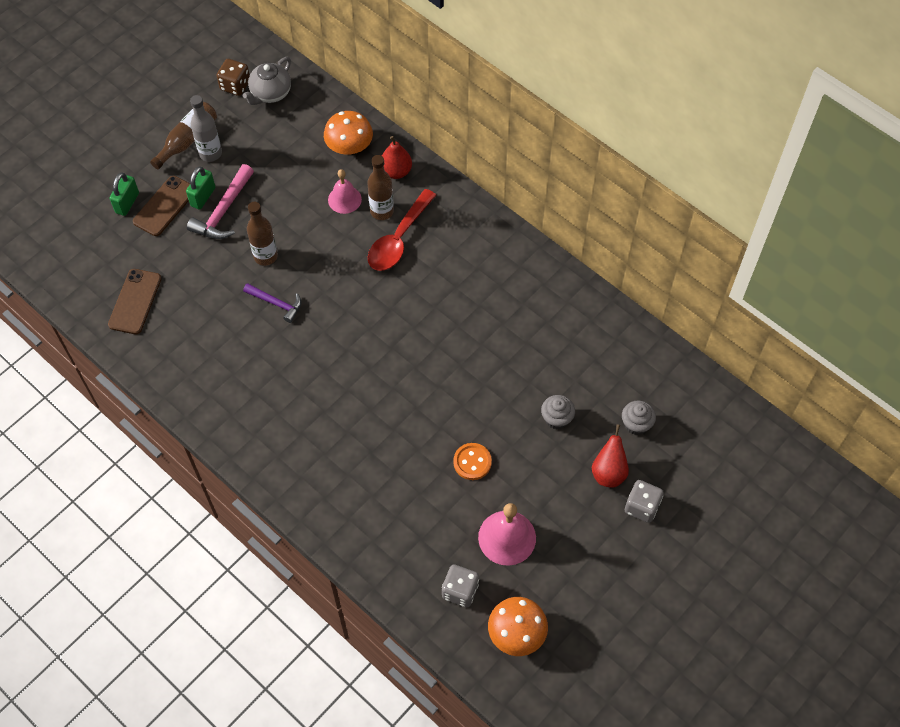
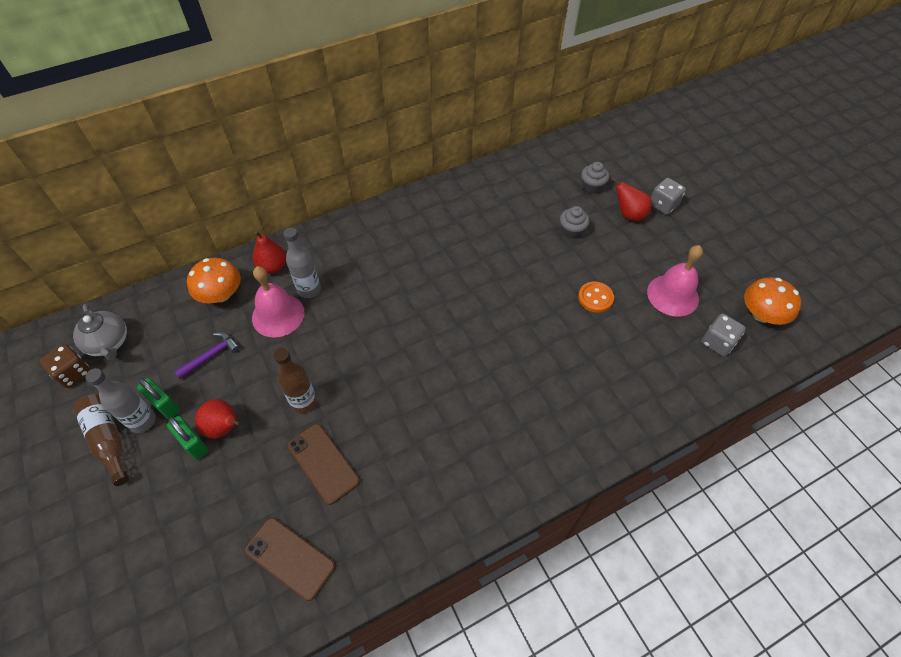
camera: 70 degrees left, 5 degrees down
(127, 203) = (148, 532): green padlock -> green padlock (165, 405)
(165, 206) = (180, 489): brown phone -> brown phone (323, 463)
(223, 211) = (224, 428): pink hammer -> red pear
(276, 303) = (365, 407): purple hammer -> purple hammer (211, 356)
(344, 199) = (278, 315): pink bell -> pink bell, size x1.50
(382, 211) = (309, 290): brown bottle -> grey bottle
(398, 239) = (346, 286): red spoon -> none

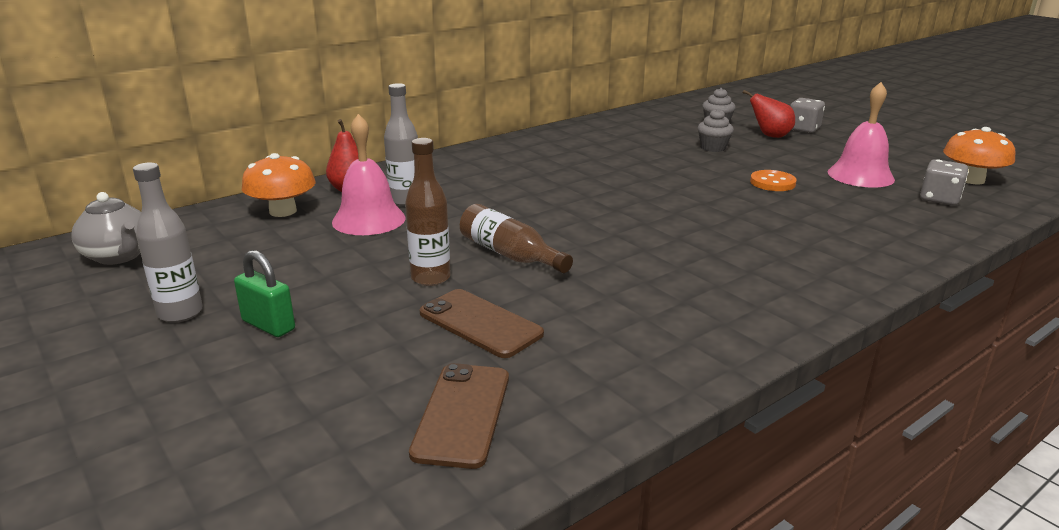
camera: 10 degrees left, 30 degrees down
(73, 373) = (62, 283): brown dice -> none
(108, 440) = (124, 334): brown bottle -> brown bottle (509, 254)
(165, 405) = (215, 297): green padlock -> none
(211, 356) = (280, 254): purple hammer -> none
(224, 428) = (315, 307): red pear -> none
(290, 558) = (462, 414): brown phone -> brown phone turned 75 degrees clockwise

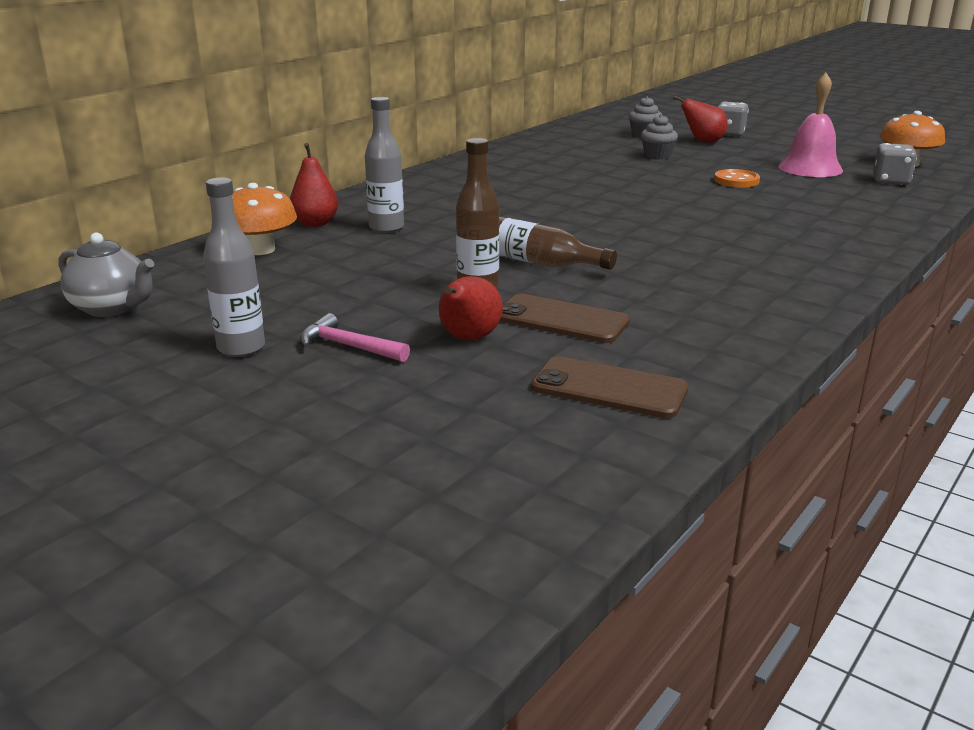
camera: 15 degrees left, 0 degrees up
(268, 325) = (349, 346): green padlock -> pink hammer
(369, 219) = (363, 248): pink bell -> none
(378, 332) = (468, 338): none -> red pear
(462, 414) = (609, 388): brown phone -> brown phone turned 60 degrees counterclockwise

